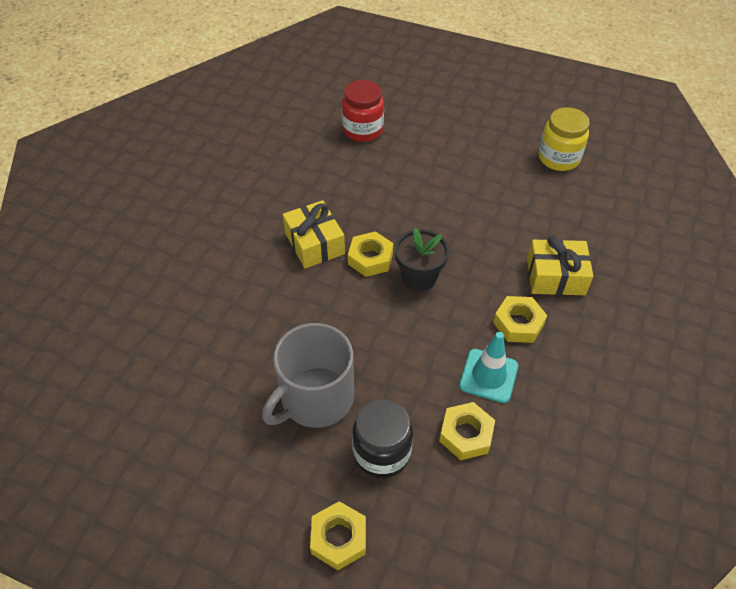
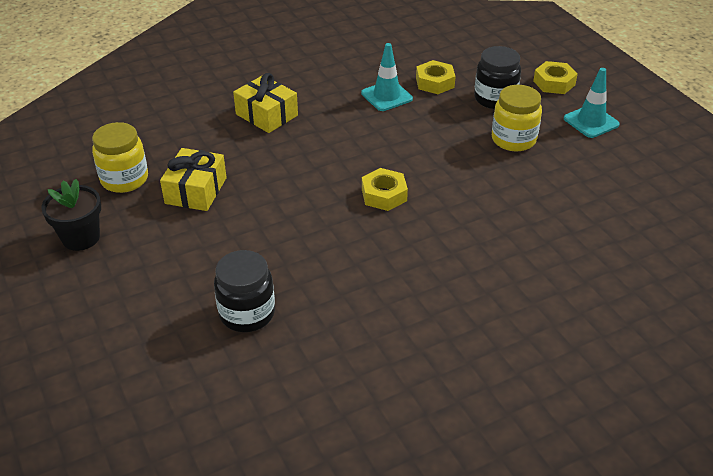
camera: 140 degrees left, 10 degrees down
(253, 487) = (591, 121): none -> turquoise traffic cone
(314, 243) = (418, 231): yellow gift -> yellow gift (196, 190)
(315, 398) = (513, 139): grey mug -> yellow jar
(363, 130) = (247, 313): red jar -> black jar
(419, 277) = (362, 164): black flower pot -> black flower pot (81, 238)
(518, 323) = (331, 107): yellow nut -> none

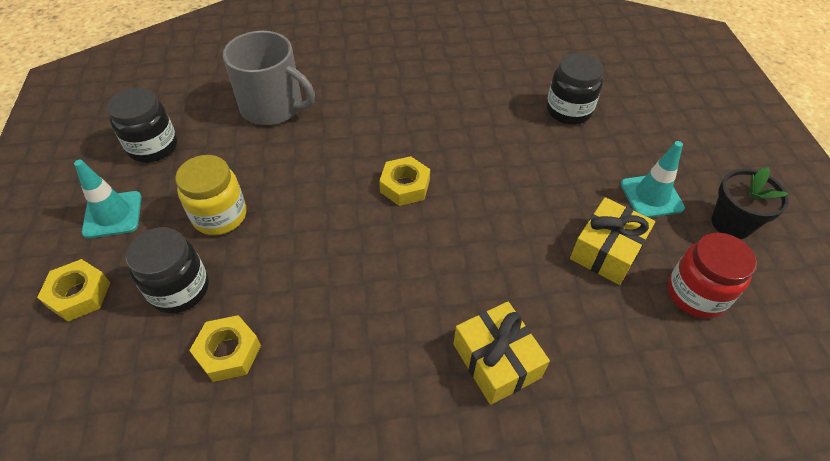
camera: 160 degrees left, 10 degrees up
(124, 179) = (696, 294): yellow jar -> red jar
(386, 96) = (313, 345): turquoise traffic cone -> turquoise traffic cone (651, 196)
(562, 231) = (273, 107): none -> grey mug
(624, 169) = (153, 147): none -> black jar

